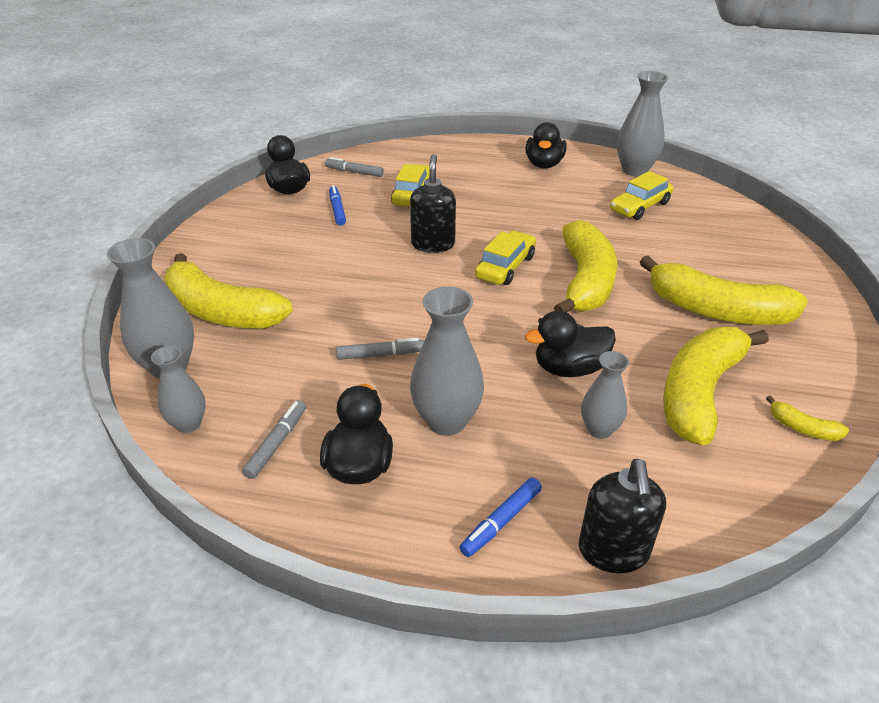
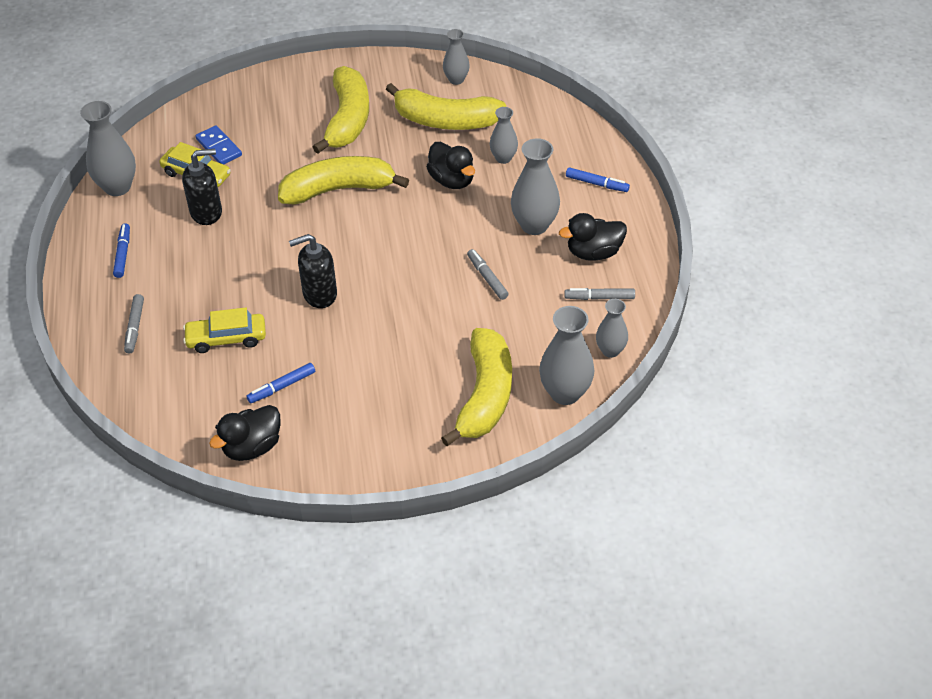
camera: 110 degrees left, 10 degrees up
(354, 172) = (190, 405): grey marker -> grey marker (135, 327)
(505, 267) = (337, 239): yellow car -> none
(544, 164) = (123, 254): black duck -> blue marker
(613, 551) = (590, 140): black soap dispenser -> black soap dispenser (206, 212)
(680, 223) = (219, 147): none -> blue domino
(803, 428) = (456, 80): yellow banana -> grey vase

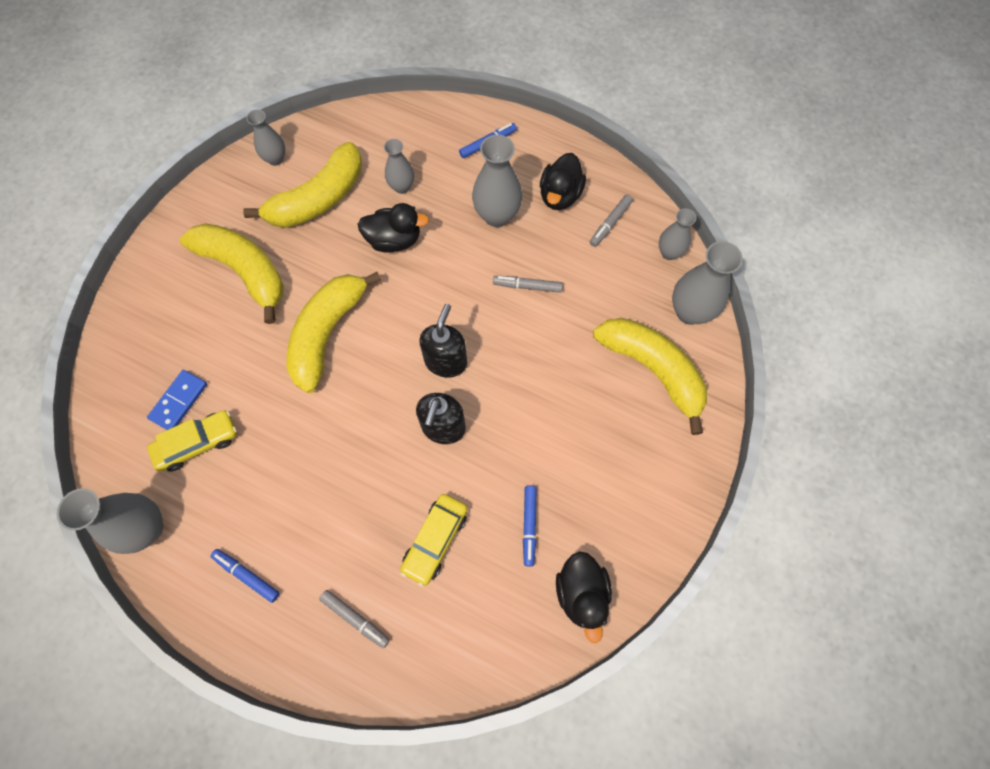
camera: 55 degrees left, 20 degrees up
(206, 212) = (257, 464): black soap dispenser -> black soap dispenser (446, 361)
(219, 147) = (179, 401): blue domino -> blue domino turned 60 degrees counterclockwise

